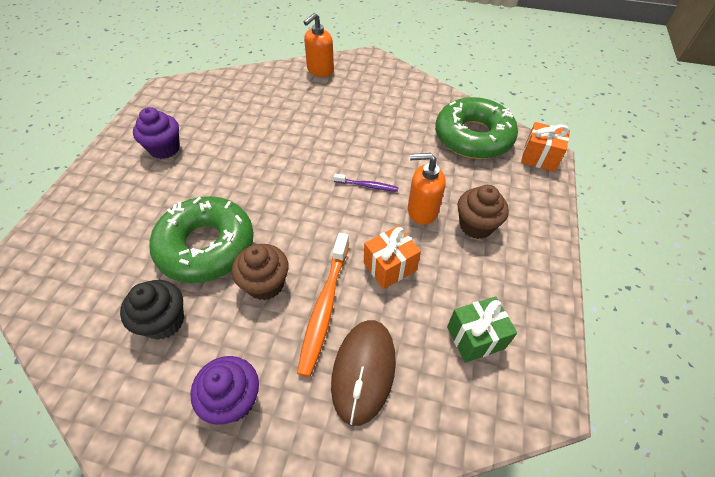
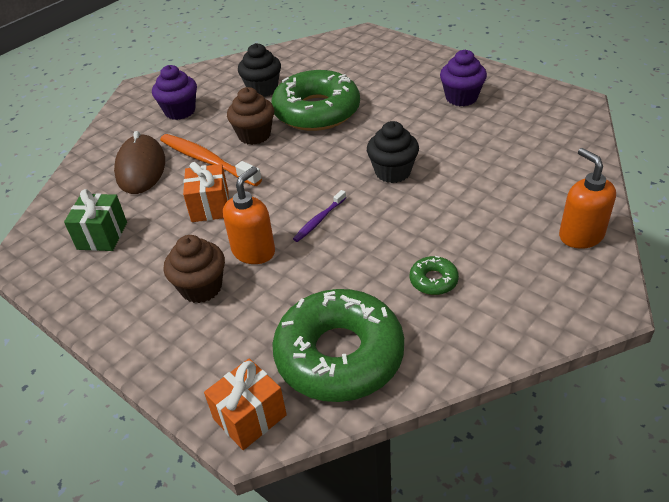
camera: 120 degrees right, 10 degrees down
(289, 162) = (393, 172): none -> black cupcake
(363, 371) = (141, 168): brown mouse -> brown mouse turned 45 degrees clockwise
(391, 116) = (433, 280): none -> green donut

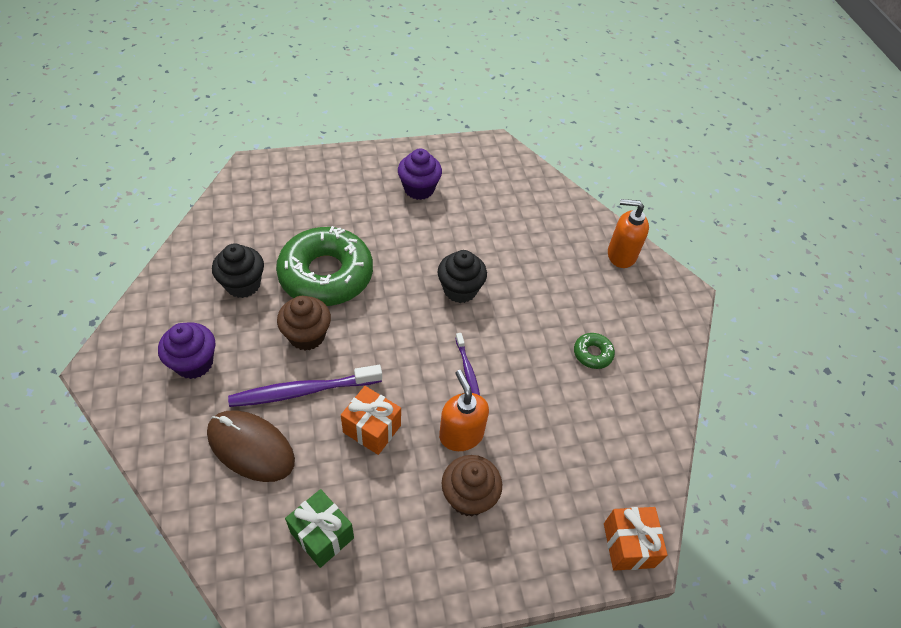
camera: 60 degrees left, 10 degrees up
(207, 161) = (303, 391): orange toothbrush -> purple toothbrush
(339, 355) = (615, 454): green donut -> none

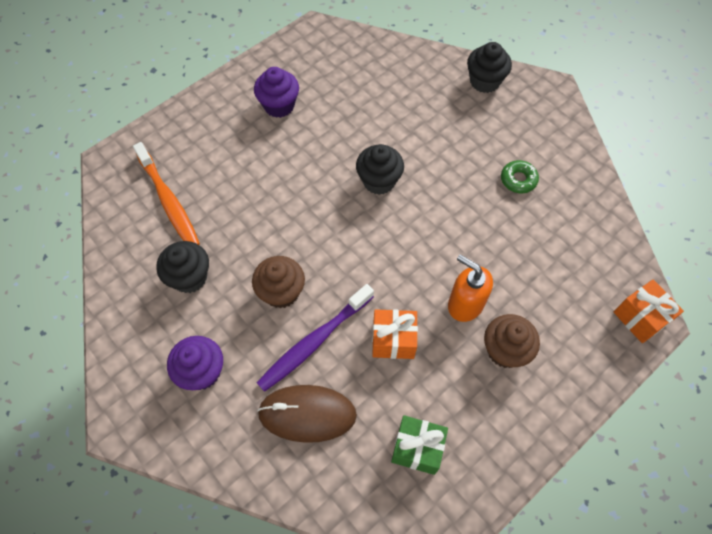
camera: 25 degrees left, 10 degrees up
(273, 218) = (169, 201): none -> orange toothbrush
(326, 275) = (256, 228): green donut -> none
(467, 370) = (433, 248): purple toothbrush -> none
(621, 255) = (484, 81): orange soap dispenser -> black cupcake

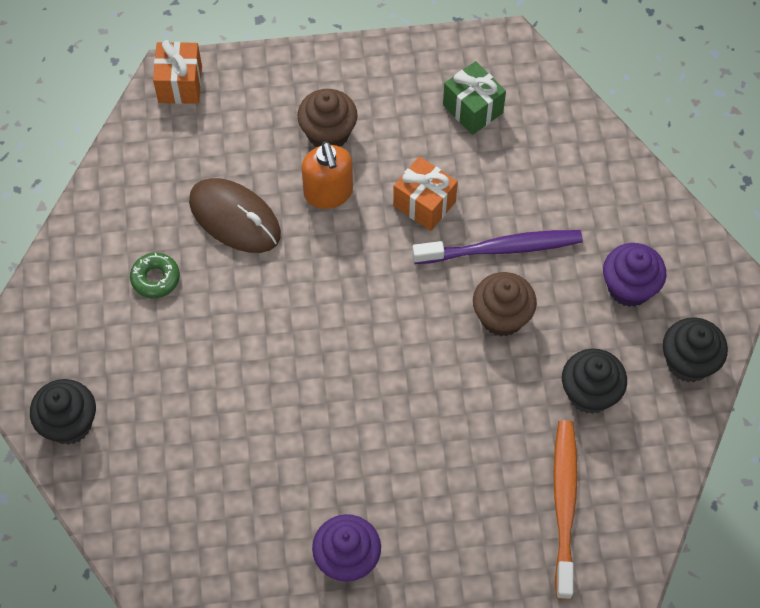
camera: 145 degrees left, 0 degrees up
(307, 414) = (551, 191): brown mouse -> brown mouse (235, 218)
(379, 181) = (306, 375): black cupcake -> black cupcake (688, 362)

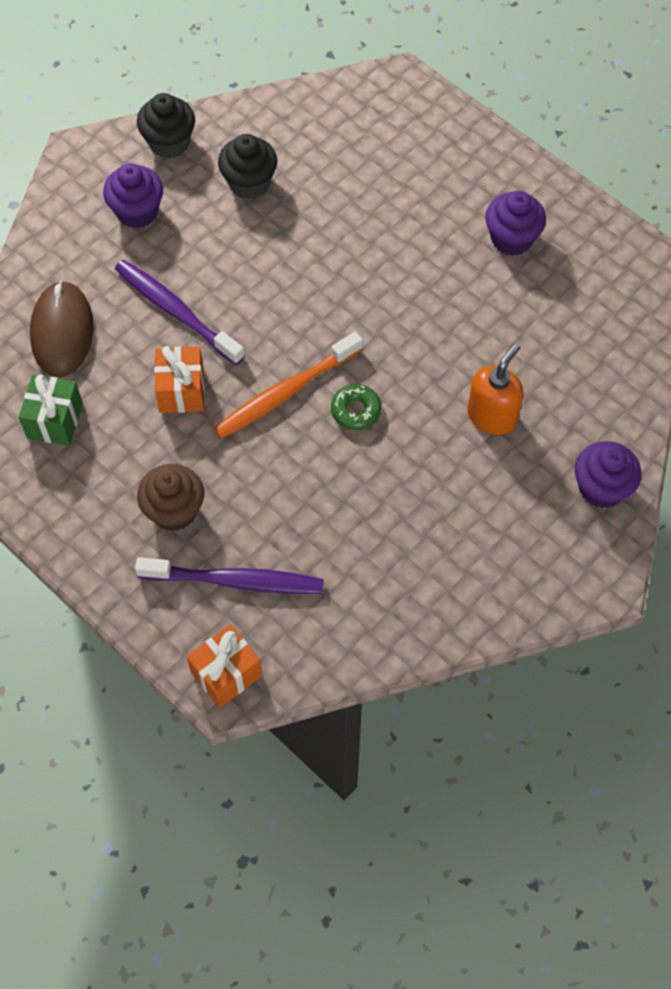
camera: 130 degrees left, 0 degrees up
(69, 424) = (601, 488): black cupcake -> purple cupcake
(155, 278) = (428, 531): green donut -> green donut (356, 410)
(235, 218) = (320, 517): brown mouse -> brown mouse (62, 331)
(239, 133) = (235, 581): none -> purple toothbrush
(328, 193) = (233, 466): orange soap dispenser -> orange soap dispenser (492, 416)
(502, 317) = (237, 273): brown cupcake -> none
(564, 505) = (348, 146): orange toothbrush -> orange toothbrush (285, 393)

